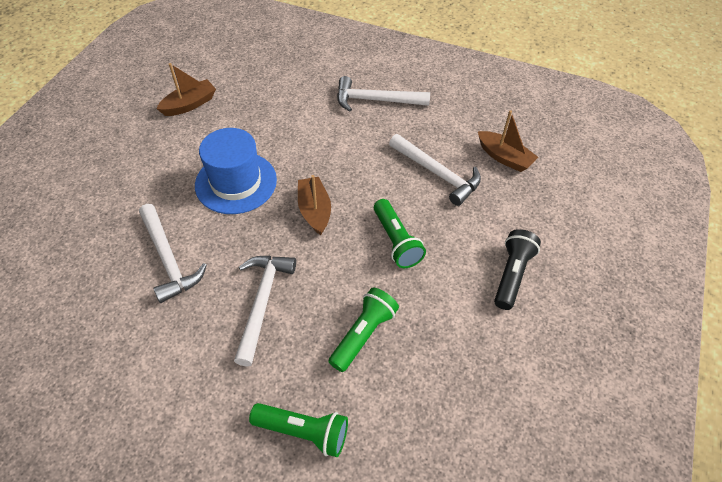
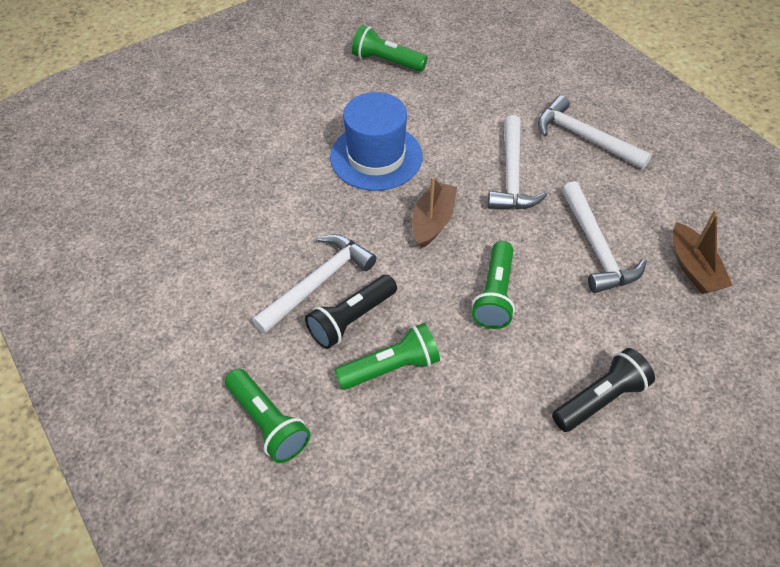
camera: 35 degrees right, 0 degrees up
(168, 259) = (265, 199): white hammer -> white hammer (512, 175)
(189, 104) = (386, 61): brown boat -> green flashlight
(308, 316) = (351, 319): none -> black flashlight

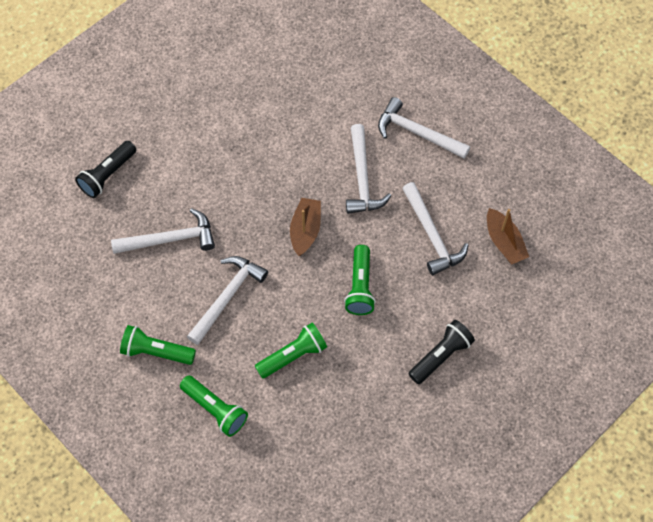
camera: 10 degrees left, 10 degrees up
(263, 209) = (170, 239): none -> white hammer
(351, 319) = (258, 323): black flashlight -> black flashlight (108, 175)
(376, 157) = (251, 176): blue hat -> none
(386, 61) = (242, 74): green flashlight -> green flashlight (156, 352)

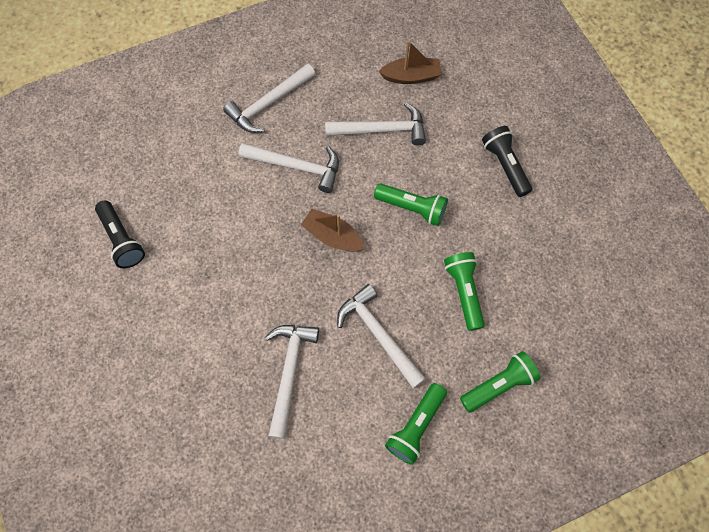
camera: 70 degrees left, 5 degrees up
(108, 175) = (180, 417): black flashlight -> black flashlight (122, 240)

